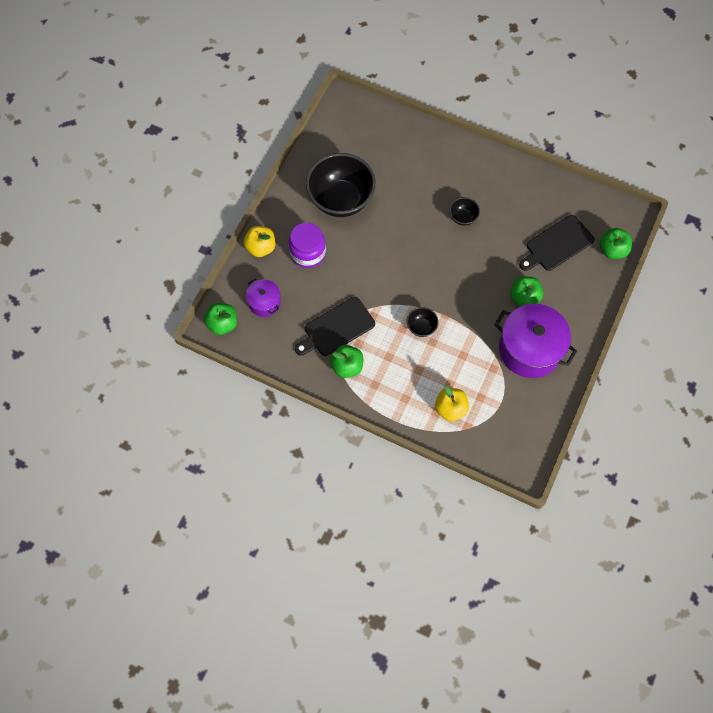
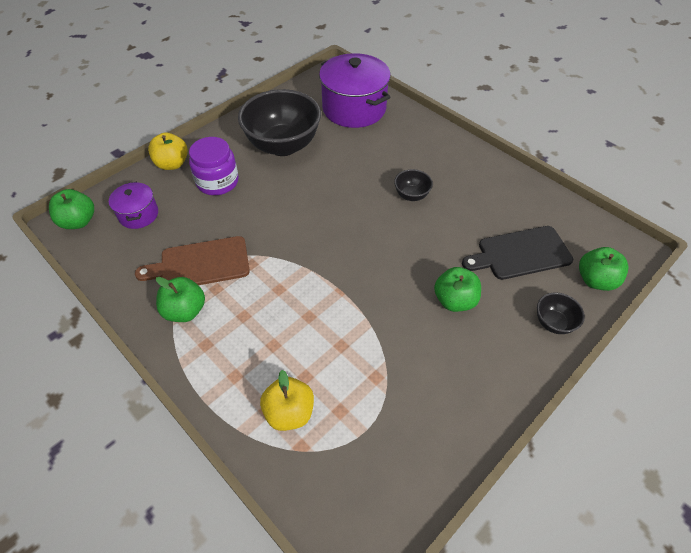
camera: 20 degrees right, 15 degrees down
(336, 328) = (200, 264): black cutting board -> brown cutting board
(421, 327) = (303, 294): black bowl -> black bowl (553, 323)
(530, 349) = (438, 368): purple pot -> purple pot (354, 108)

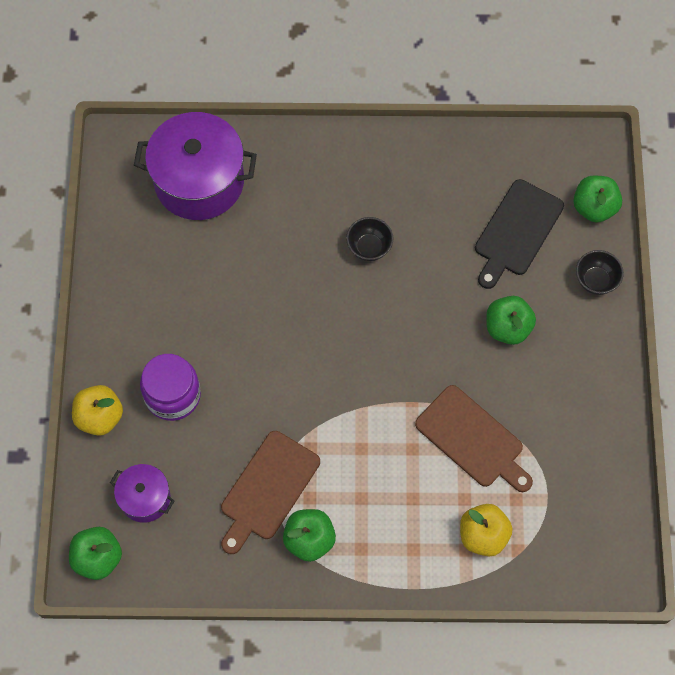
camera: 45 degrees left, 15 degrees up
(283, 145) = (183, 294): black bowl -> none
(354, 345) = (472, 439): none -> brown cutting board

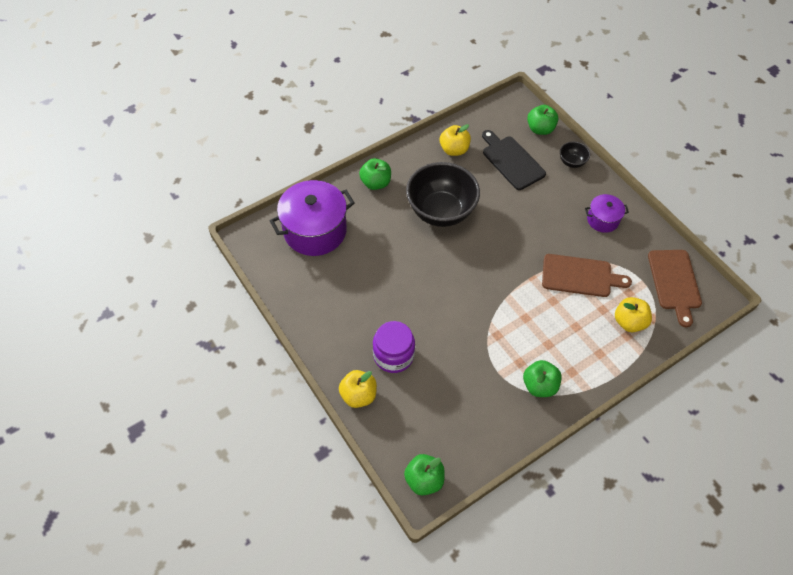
camera: 35 degrees left, 10 degrees down
(145, 498) = (424, 425): purple pot -> purple pot (602, 220)
(267, 489) = (492, 373): brown cutting board -> brown cutting board (674, 282)
(369, 247) = (441, 211): black bowl -> black bowl, size x2.27
(454, 171) = (454, 150): none -> yellow apple
(507, 328) = (548, 210): green apple -> green apple (375, 183)
(516, 231) = (511, 161): black cutting board -> black cutting board turned 150 degrees clockwise

